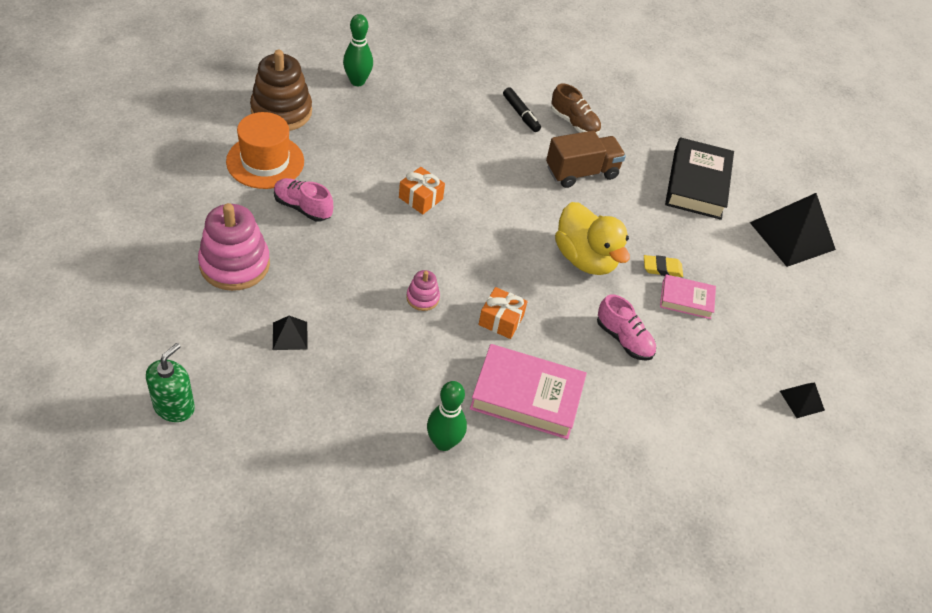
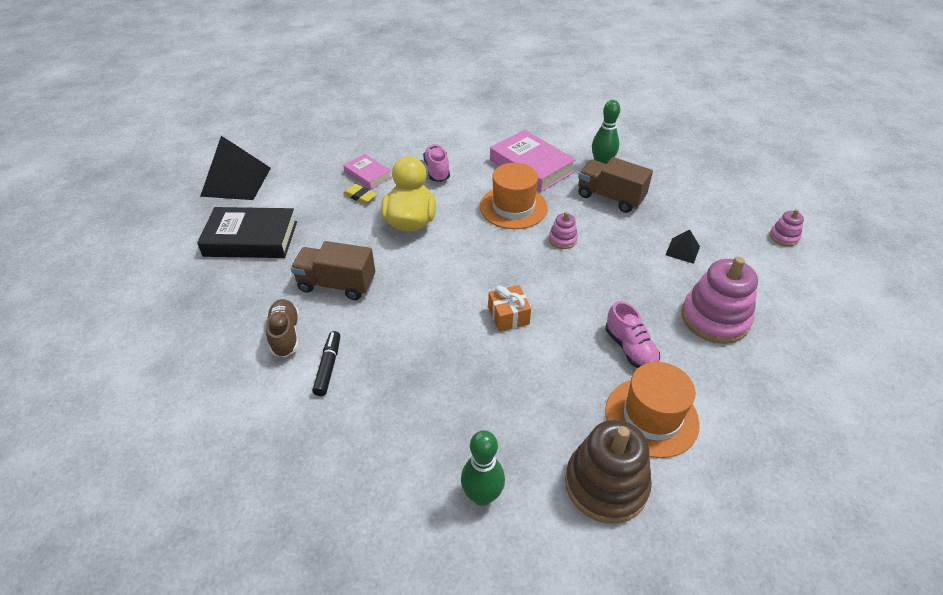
camera: 140 degrees left, 5 degrees down
(174, 407) = (784, 237): green soap dispenser -> pink stacking toy
(404, 383) = (610, 197): none -> brown truck
(501, 320) = (513, 207): orange gift -> orange hat
(697, 184) = (251, 239): black book -> black book turned 45 degrees clockwise
(802, 400) = (364, 114): black pyramid -> none

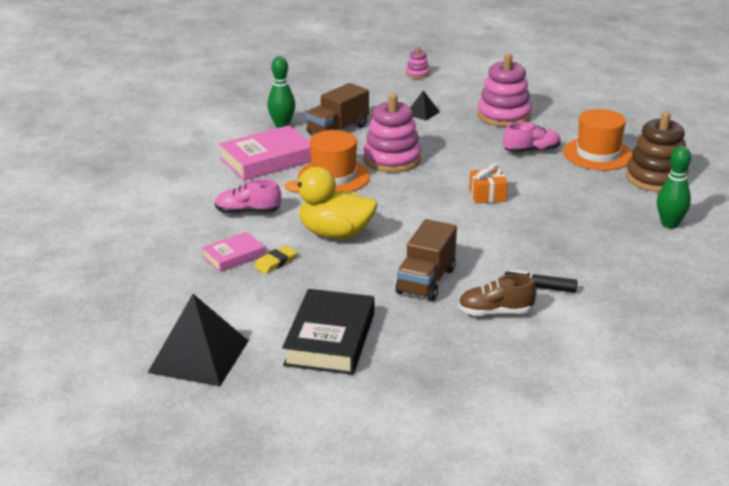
camera: 80 degrees left, 15 degrees down
(562, 239) = (392, 159): pink stacking toy -> pink stacking toy, size x2.08

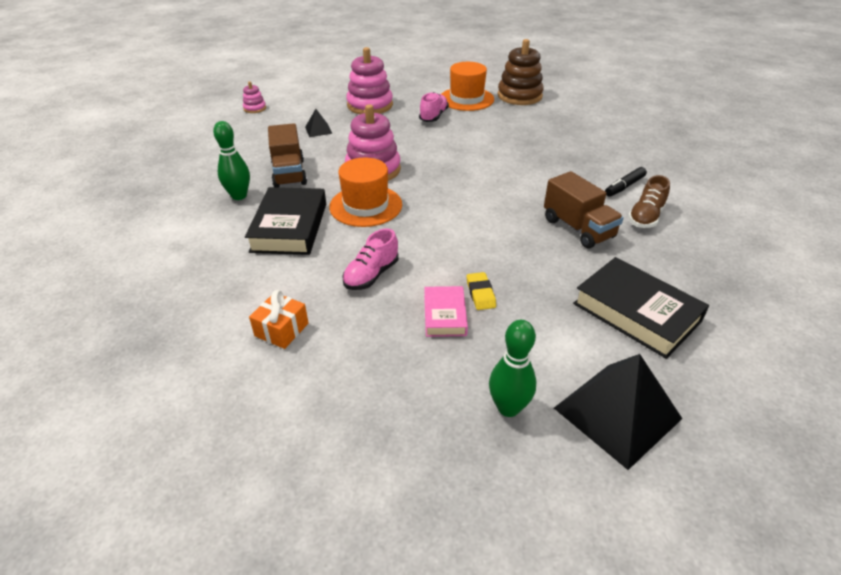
camera: 55 degrees left, 10 degrees up
(267, 160) = (289, 227): pink book -> black book
(335, 234) = (462, 242): yellow duck -> none
(487, 195) = (476, 155): orange gift -> orange gift (281, 329)
(669, 224) = (580, 114): green bowling pin -> green bowling pin (508, 408)

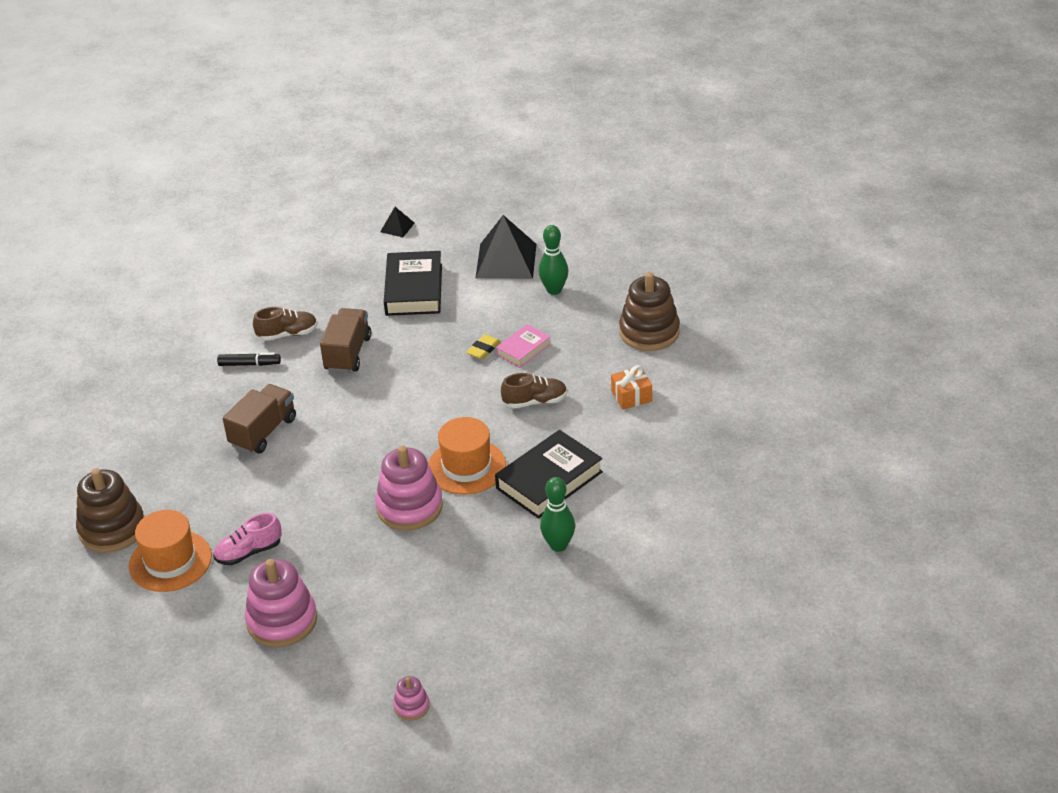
camera: 135 degrees left, 0 degrees up
(289, 173) = (487, 550): brown truck -> brown truck (263, 432)
(318, 130) = (389, 607): black pyramid -> black pyramid (397, 227)
(331, 421) = (649, 332): none -> brown stacking toy
(371, 275) = (535, 401): pink shoe -> brown shoe

